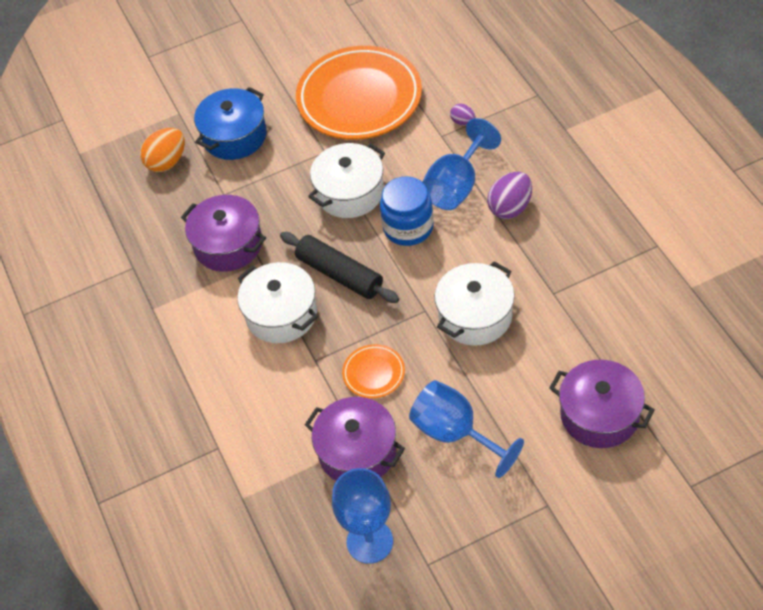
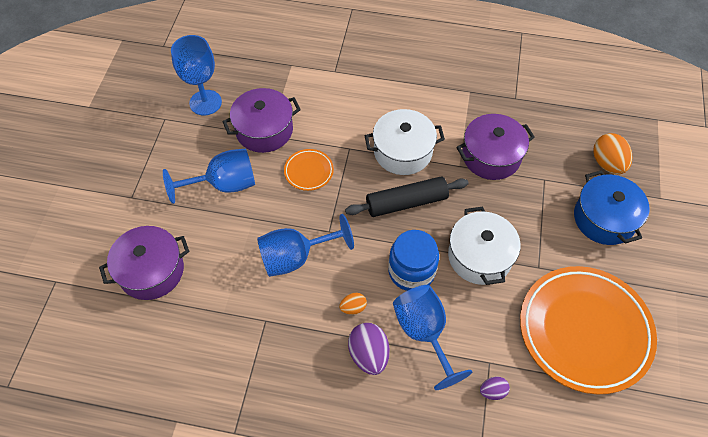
camera: 120 degrees right, 5 degrees up
(475, 316) = (295, 257): white pot -> blue goblet
(481, 243) = (353, 308): none -> orange egg

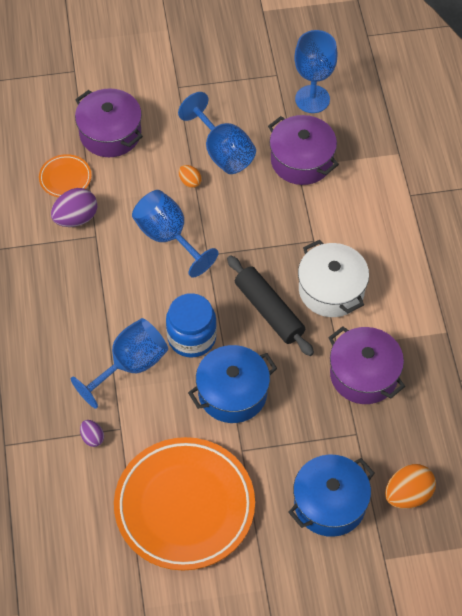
camera: 70 degrees right, 0 degrees up
(309, 171) = (269, 215): orange plate -> orange plate (65, 178)
(353, 308) = (134, 300): orange egg -> orange egg (190, 182)
(368, 354) = (92, 327): purple egg -> purple egg (76, 218)
(479, 256) = (232, 393): white pot -> blue pot

